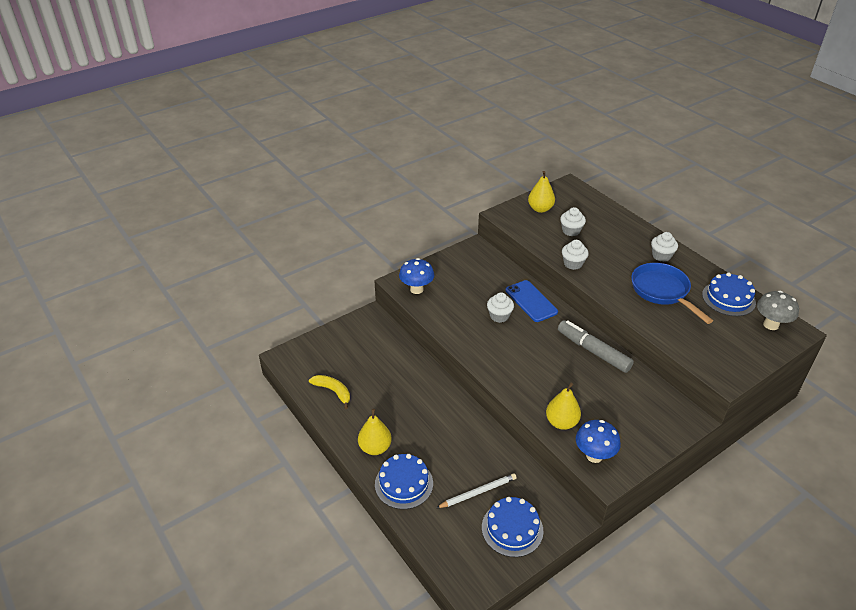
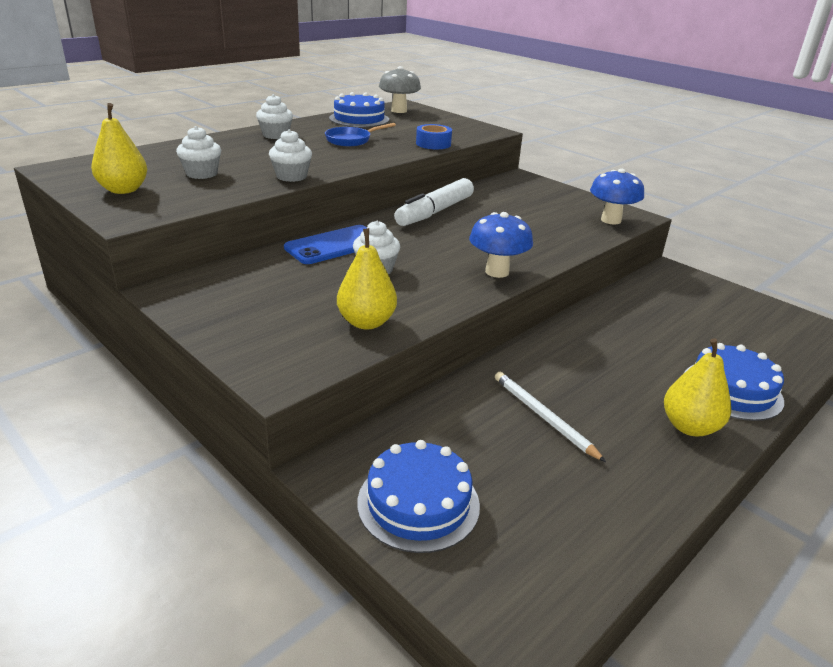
camera: 100 degrees left, 10 degrees down
(333, 391) = (592, 504): yellow banana -> none
(416, 289) = (305, 352): blue mushroom -> blue mushroom (497, 272)
(478, 492) = (688, 327): white pencil -> white pencil (543, 417)
(512, 529) = (718, 303): blue cake -> blue cake (418, 503)
(561, 422) = (574, 234): yellow pear -> yellow pear (366, 322)
(593, 351) = (435, 212): grey marker -> white marker
(662, 291) = (351, 140): blue pan -> blue pan, size x0.60
(668, 335) = (433, 144): none -> blue tape

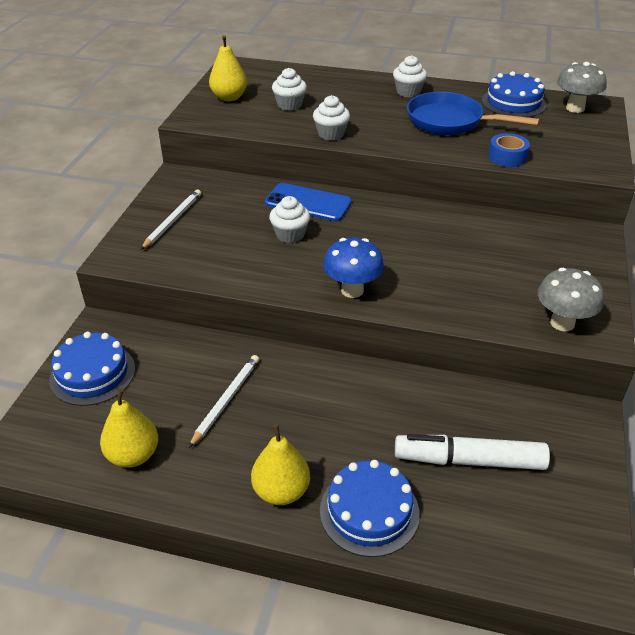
camera: 60 degrees right, 10 degrees up
(256, 319) = (172, 221): none -> white pencil
(351, 140) = (450, 122): blue pan -> blue pan, size x1.67
(366, 322) = (209, 262): yellow pear -> yellow pear (133, 455)
(435, 212) = (432, 220): white marker -> white marker (469, 460)
(611, 220) = (562, 323): blue mushroom -> grey mushroom

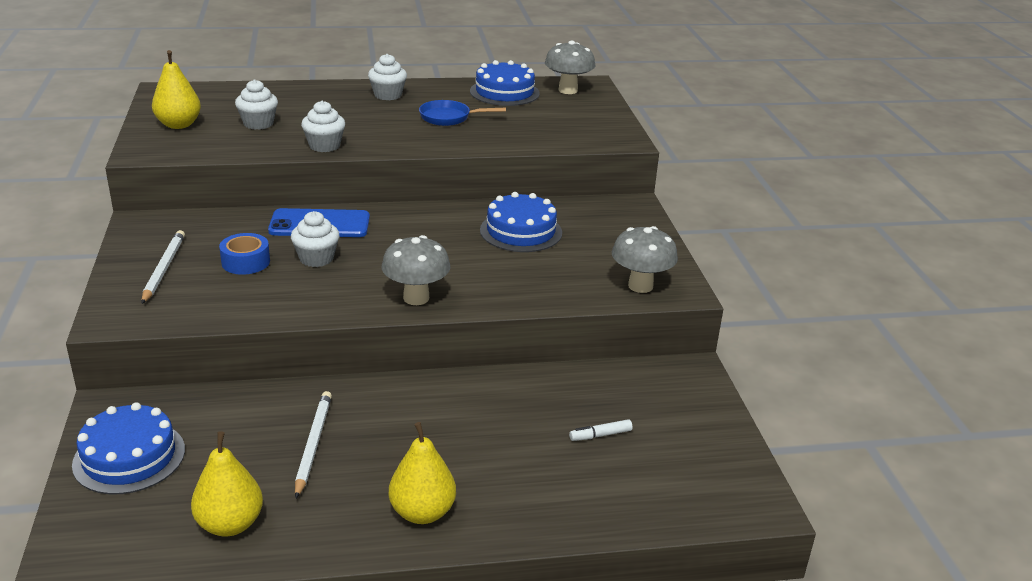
camera: 25 degrees left, 10 degrees down
(352, 290) = (416, 298): blue mushroom -> grey mushroom
(369, 511) = (524, 505): blue cake -> blue cake (521, 231)
(450, 122) = (449, 117): blue pan -> blue pan, size x0.60
(469, 460) = (600, 435): white marker -> white marker, size x0.40
(507, 157) = (525, 142): blue tape -> blue tape (245, 262)

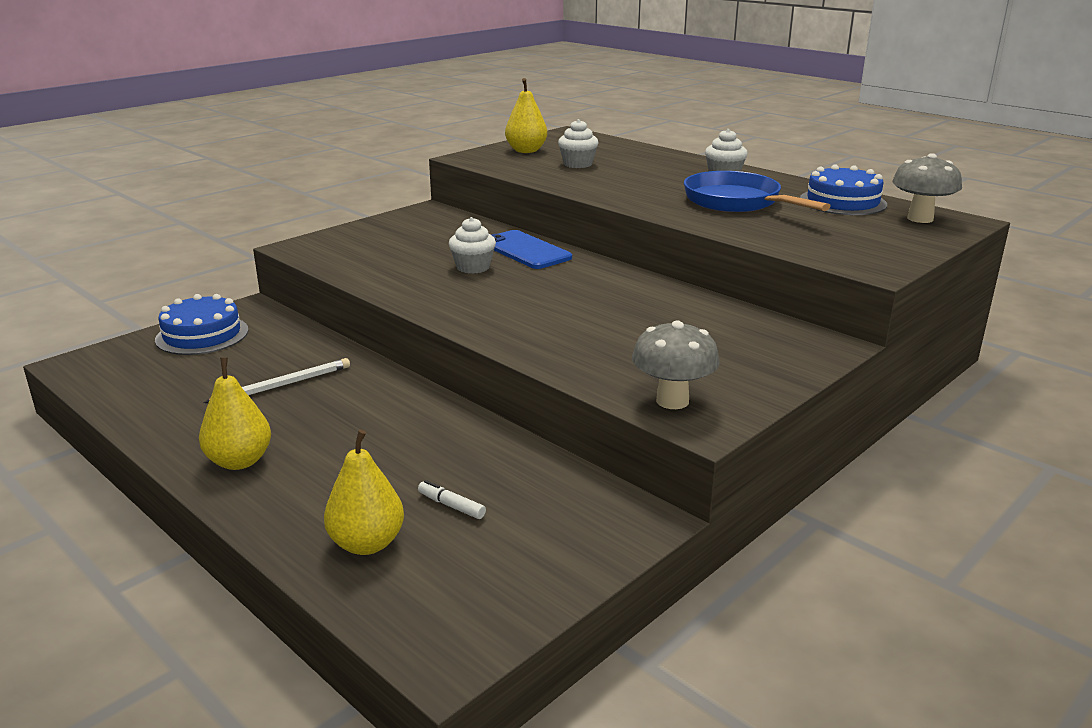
camera: 55 degrees right, 5 degrees down
(163, 269) = (379, 235): white pencil -> none
(230, 524) = (157, 395): yellow pear -> yellow pear (367, 543)
(245, 262) = (429, 251): blue tape -> none
(324, 146) = (587, 188): white cupcake -> none
(416, 298) = (474, 317): grey mushroom -> none
(449, 117) = (737, 202): blue pan -> blue pan, size x1.67
(521, 231) = (665, 316): blue cake -> none

